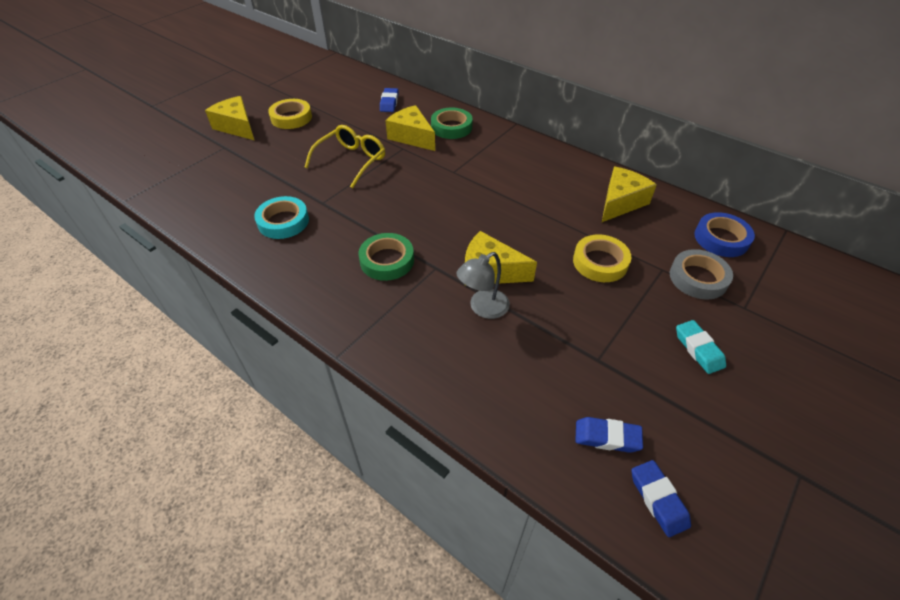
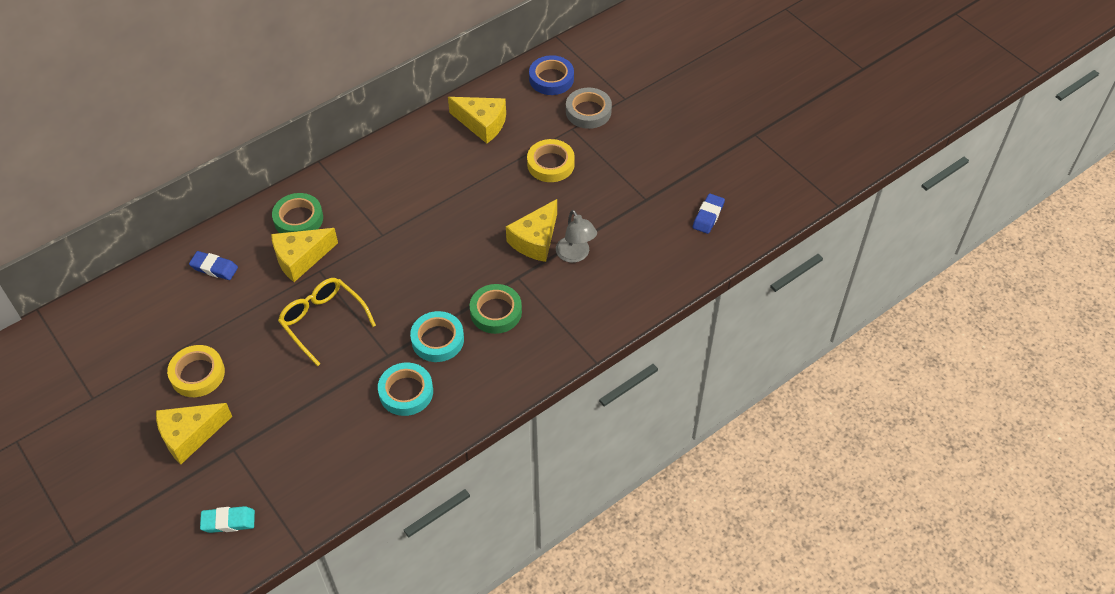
camera: 75 degrees left, 5 degrees up
(345, 228) = (437, 340): none -> turquoise tape
(620, 202) = (482, 124): yellow cheese -> yellow cheese turned 150 degrees clockwise
(658, 499) = (754, 206): blue eraser -> none
(698, 349) = (653, 140): turquoise eraser -> turquoise eraser (228, 521)

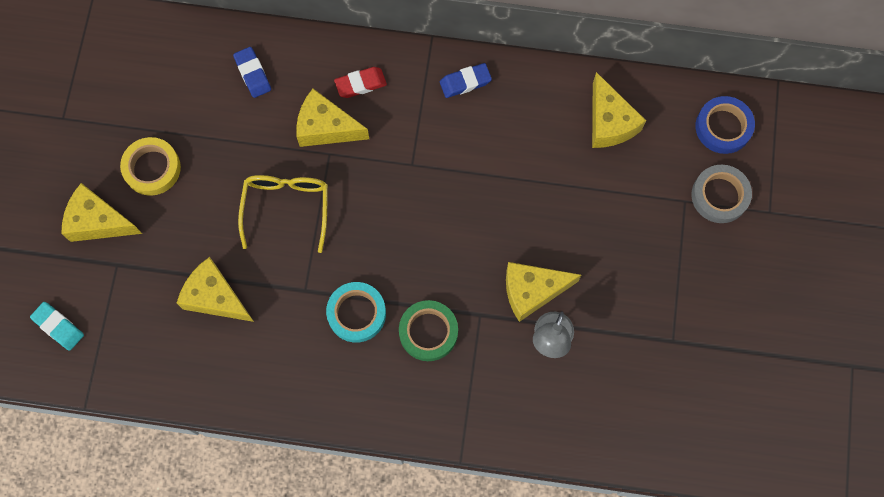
camera: 45 degrees right, 20 degrees up
(298, 219) = (360, 84): green tape -> red eraser
(328, 409) = (215, 297): none -> yellow cheese
(406, 392) = (286, 339): turquoise tape -> none
(550, 164) = (626, 223): yellow tape -> none
(708, 216) = (710, 412): blue eraser -> blue eraser (465, 82)

